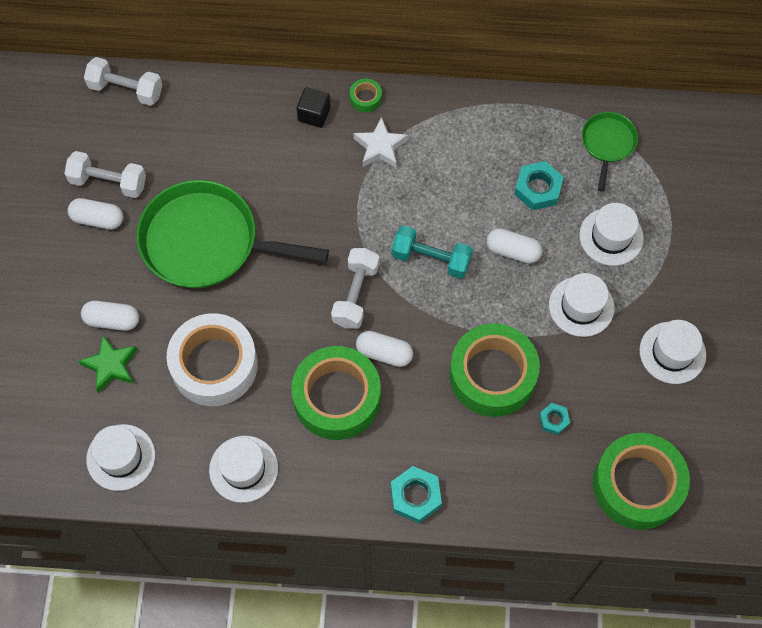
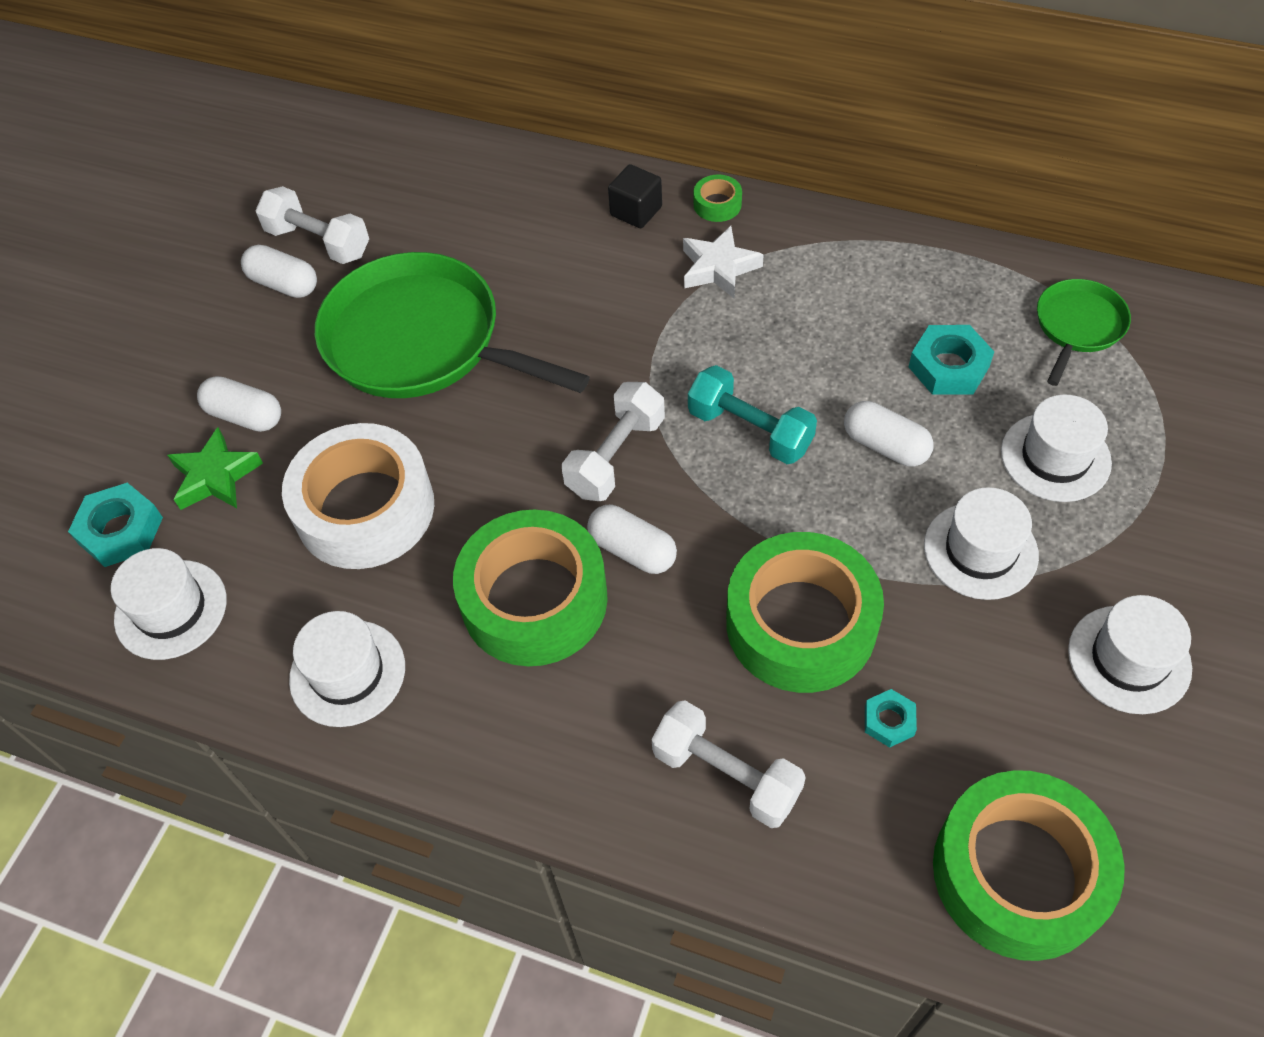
camera: 20 degrees right, 10 degrees down
(126, 90) = (390, 140): white dumbbell -> white dumbbell (726, 775)
(415, 496) = (611, 789): turquoise nut -> turquoise nut (121, 530)

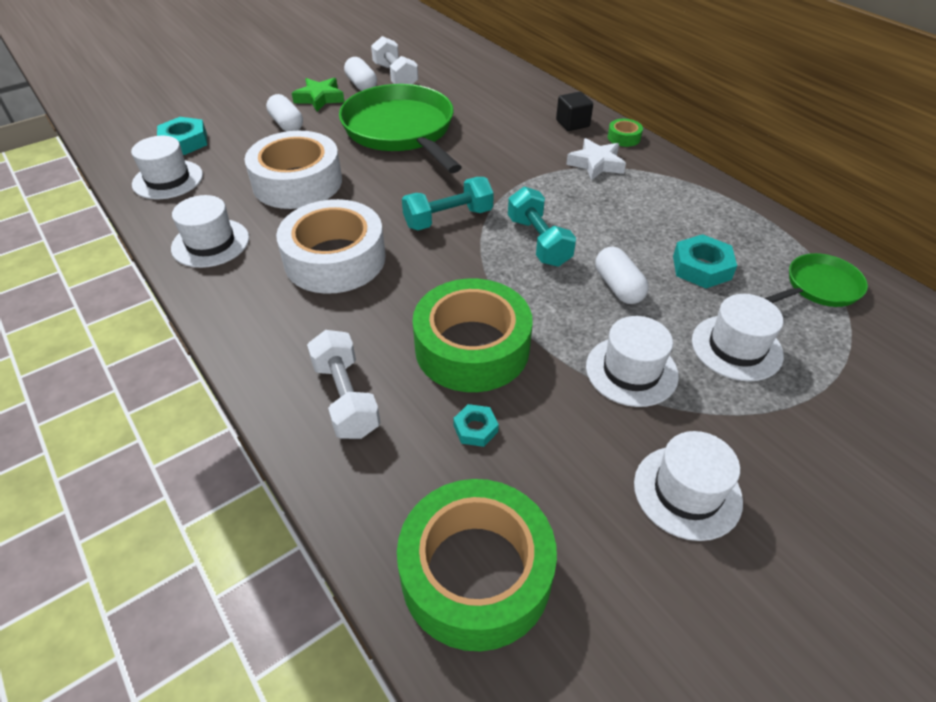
camera: 30 degrees right, 10 degrees down
(215, 476) = (247, 140): green star -> green star (320, 98)
(534, 599) = (335, 259): green tape -> white tape
(616, 456) = (448, 218): white dumbbell -> turquoise dumbbell
(632, 550) = (411, 263): white capsule -> none

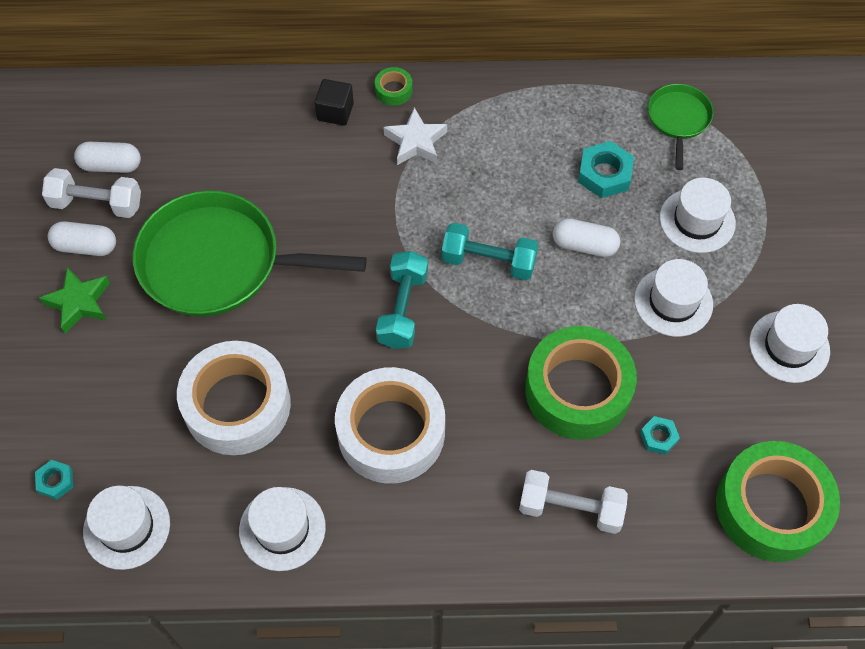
camera: 55 degrees left, 15 degrees up
(184, 142) = (55, 481): turquoise nut -> turquoise nut, size x0.58
(287, 124) = (108, 362): white capsule -> white capsule (111, 165)

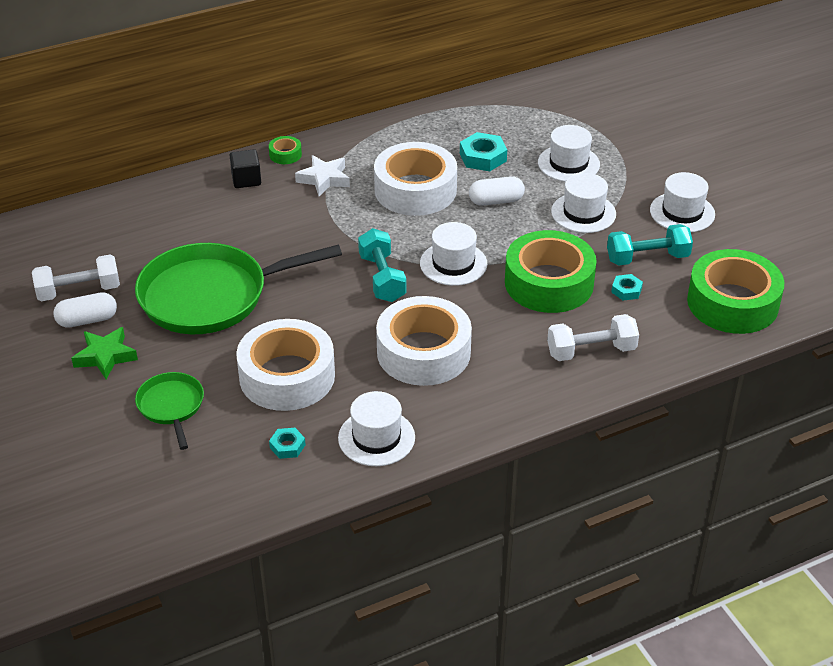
camera: 25 degrees left, 20 degrees down
(55, 481) = (162, 474): turquoise nut -> turquoise nut (287, 446)
(111, 165) = (75, 264): white capsule -> none
(127, 527) = (245, 481): white hat -> white hat (453, 263)
(488, 261) = (430, 231): turquoise dumbbell -> turquoise dumbbell (647, 258)
(504, 195) = (415, 190): none -> white tape
(678, 119) = (515, 112): green pan -> green pan (171, 406)

